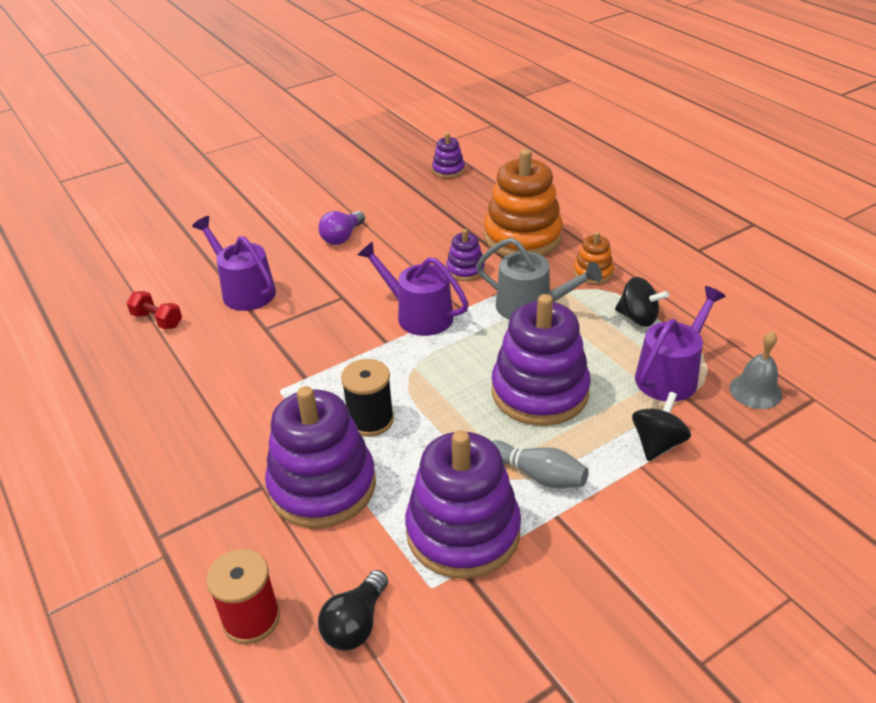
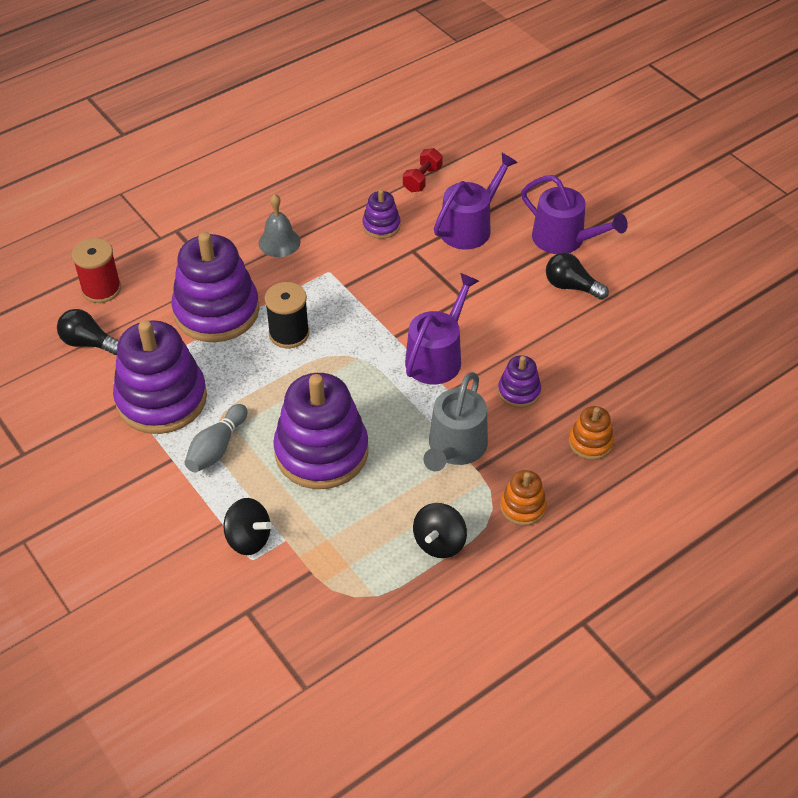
camera: 85 degrees right, 10 degrees up
(342, 237) = (571, 286): purple light bulb -> black light bulb
(448, 170) = (737, 369): purple stacking toy -> purple stacking toy (381, 226)
(522, 237) = (590, 442): orange stacking toy -> orange stacking toy, size x0.47
(670, 375) = (344, 561): purple watering can -> purple watering can (564, 239)
(755, 391) = (318, 634): grey bell -> grey bell (279, 242)

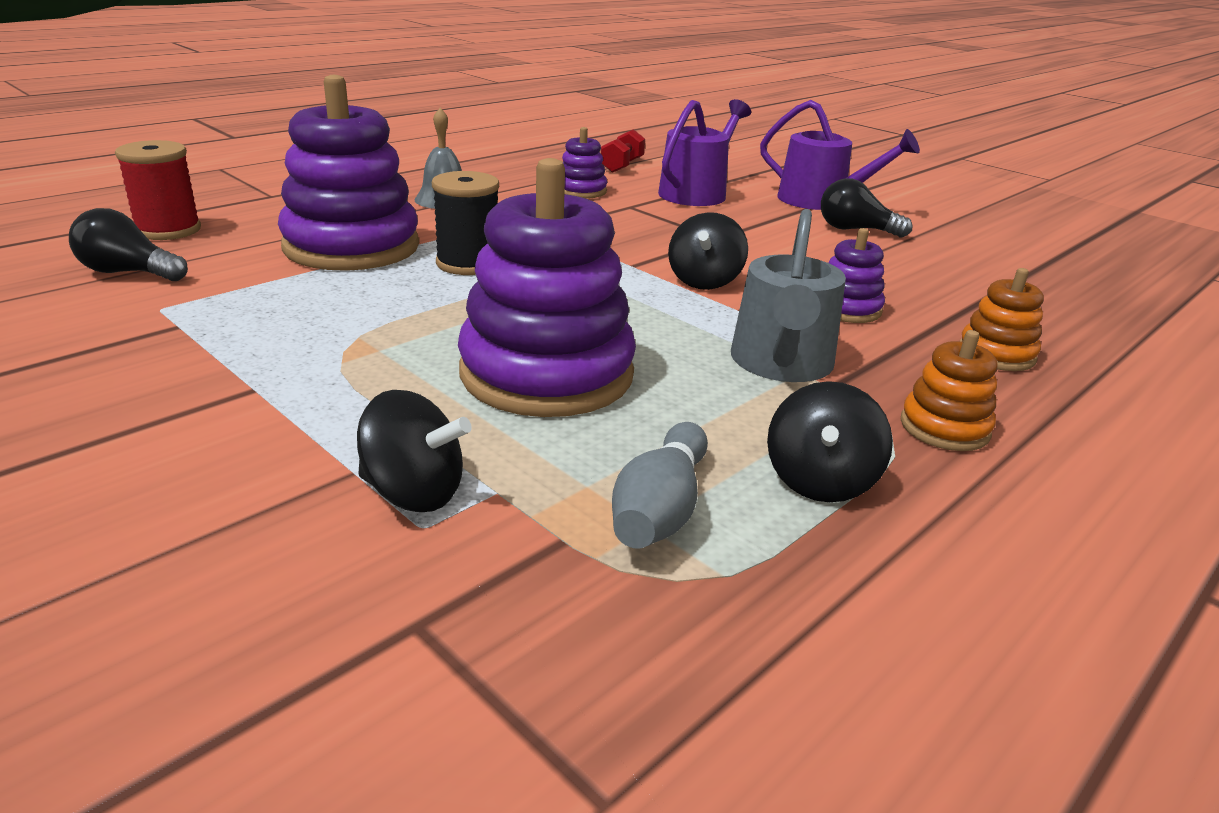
camera: 10 degrees left, 20 degrees down
(161, 399) = (246, 323): purple stacking toy -> none
(217, 448) = (346, 373): grey bowling pin -> grey bowling pin (660, 509)
(437, 357) = (704, 281): purple watering can -> black spinning top

